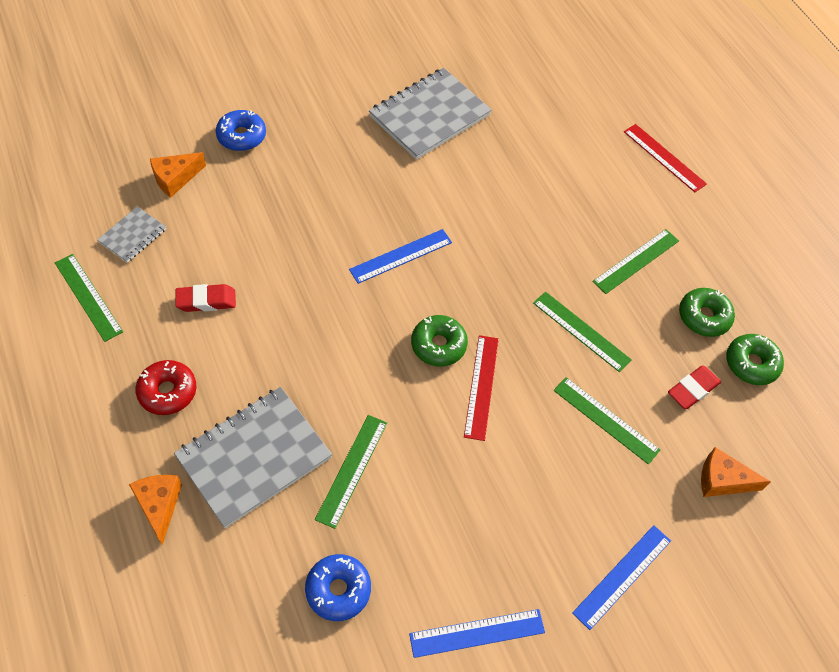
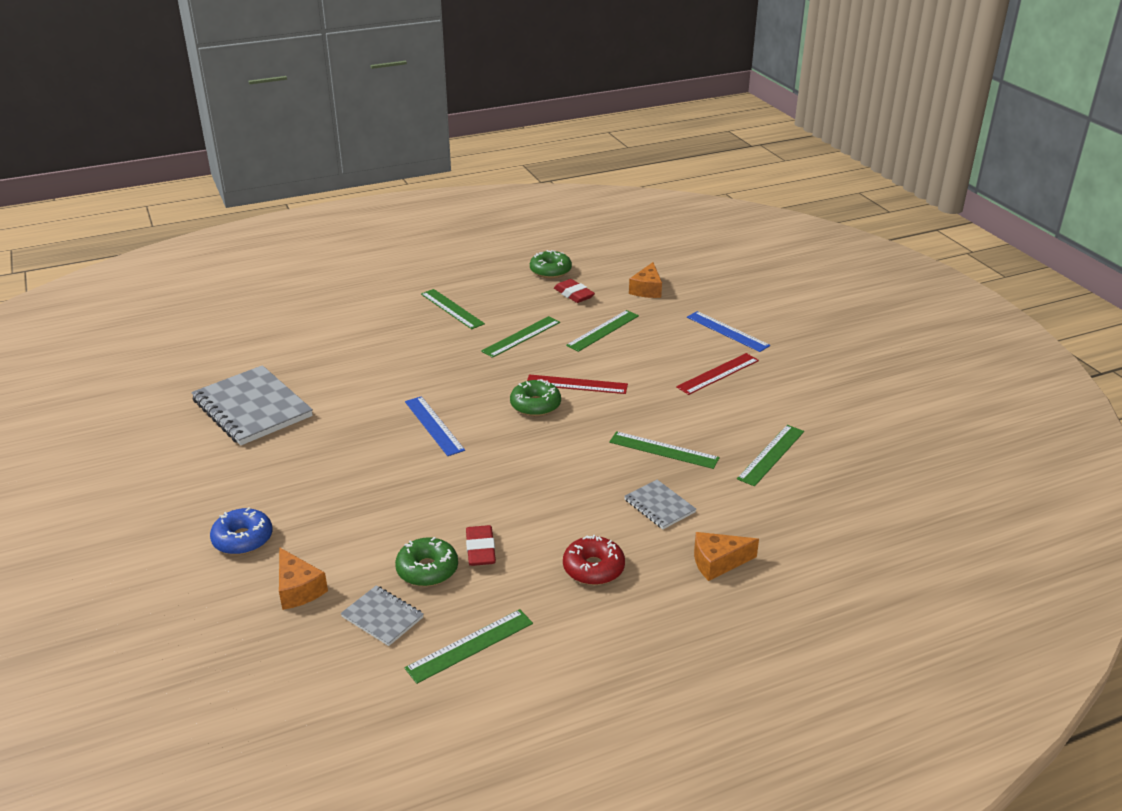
camera: 85 degrees left, 25 degrees down
(254, 457) = (659, 506): grey notebook -> grey notebook, size x0.50
(338, 590) = (771, 455): blue donut -> green ruler
(477, 633) = (786, 391): blue ruler -> none
(664, 157) = (341, 289): red ruler -> red ruler (718, 374)
(704, 317) = (508, 285): green donut -> green donut (427, 570)

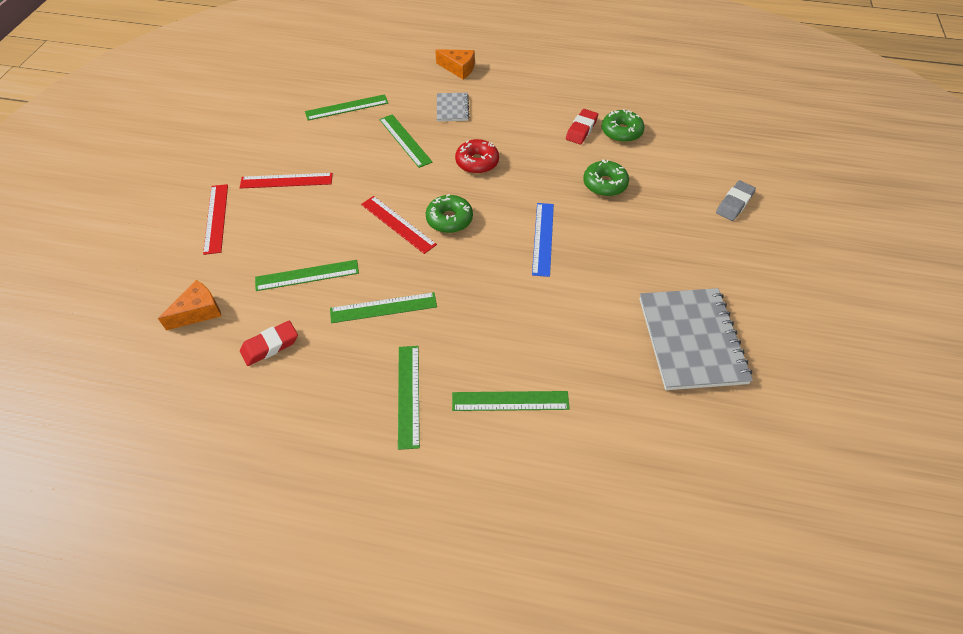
camera: 145 degrees left, 20 degrees up
(243, 539) = (734, 204): blue donut -> grey eraser
(298, 589) = (707, 154): orange cheese -> none
(382, 617) = (663, 118): grey notebook -> none
(470, 645) = (623, 86): green ruler -> green ruler (510, 401)
(550, 271) = (244, 407): green donut -> green donut (605, 184)
(574, 294) = (270, 346): red eraser -> red eraser turned 60 degrees clockwise
(593, 568) = (526, 93): red donut -> red donut (477, 162)
(727, 331) = (216, 218): blue ruler -> red ruler

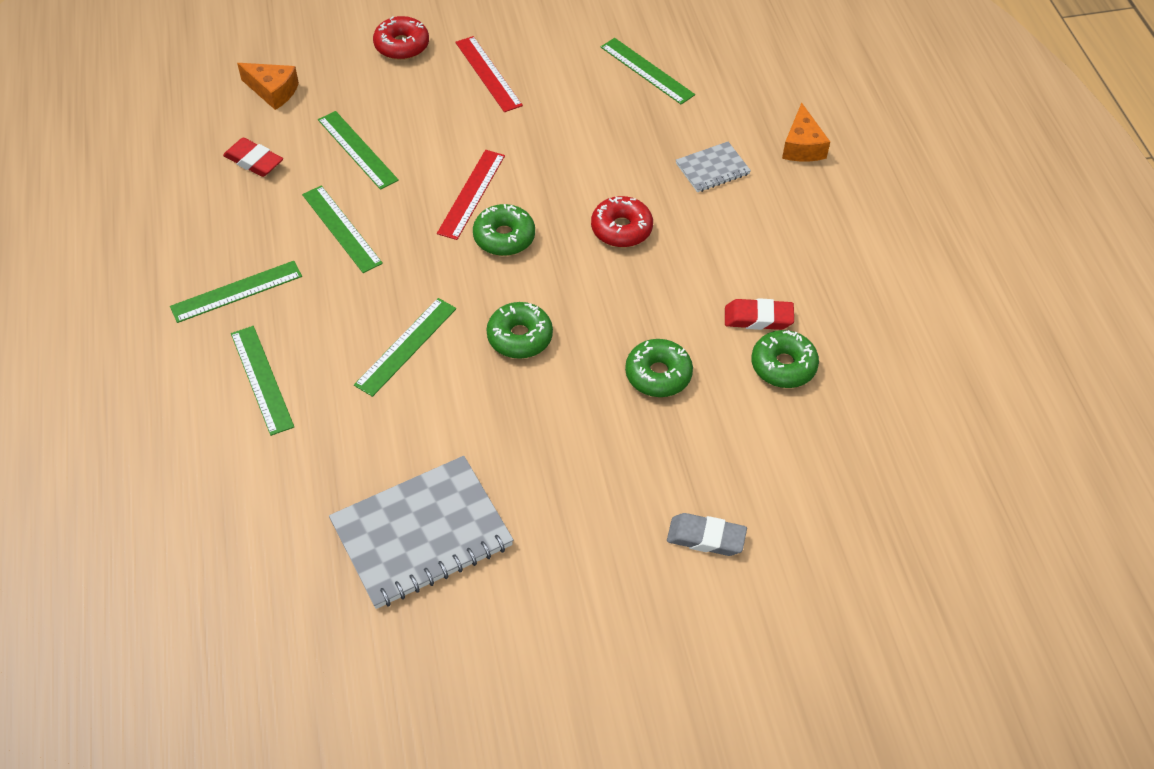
camera: 65 degrees right, 0 degrees up
(216, 218) = (402, 45): red ruler -> red donut
(405, 140) = (620, 146): green ruler -> green ruler (406, 346)
(543, 238) = (519, 337): blue ruler -> green donut

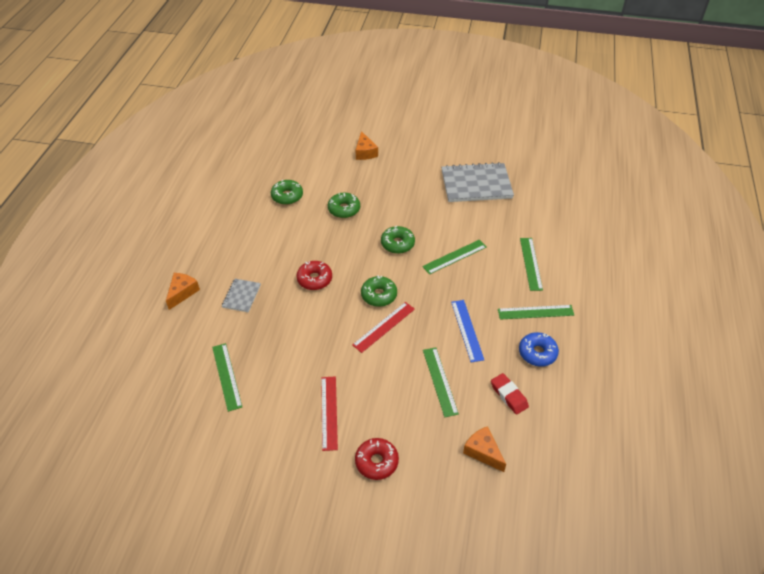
camera: 155 degrees left, 5 degrees down
(222, 229) = (537, 353): none -> blue donut
(341, 228) = (467, 330): green ruler -> blue ruler
(706, 538) = (365, 152): grey eraser -> orange cheese
(712, 169) = (241, 296): grey notebook -> grey notebook turned 75 degrees counterclockwise
(758, 318) = (281, 217): red eraser -> none

